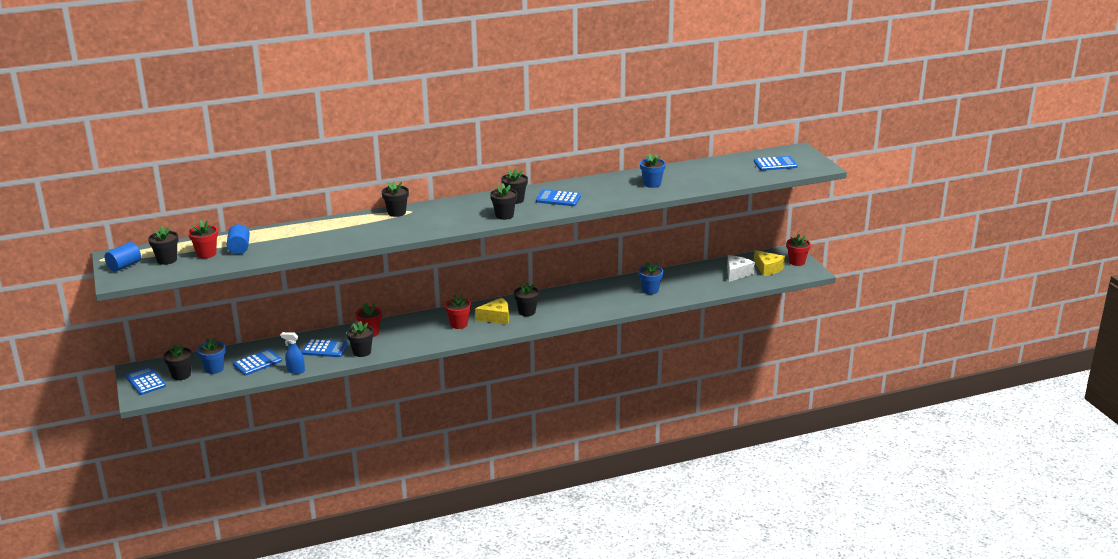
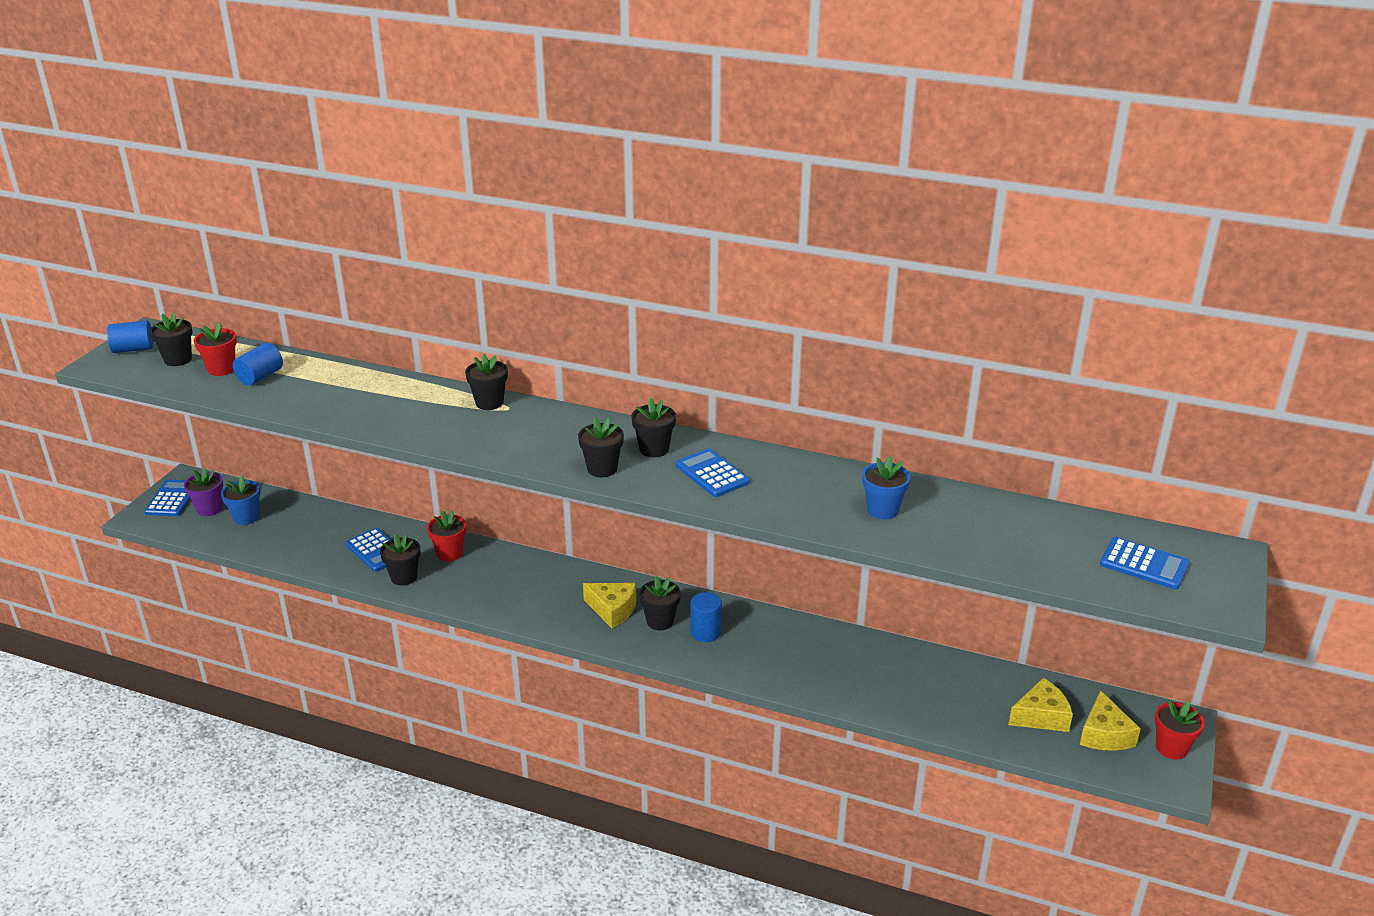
camera: 40 degrees right, 5 degrees up
(181, 375) = (209, 509): black flower pot -> purple flower pot
(257, 363) = (292, 532): blue calculator -> none
(295, 370) = (309, 565): blue spray bottle -> none
(459, 324) = (557, 595): red flower pot -> none
(555, 306) = (705, 632): none -> blue cylinder
(650, 290) = (868, 675): blue flower pot -> none
(737, 273) = (1041, 716): white cheese -> yellow cheese

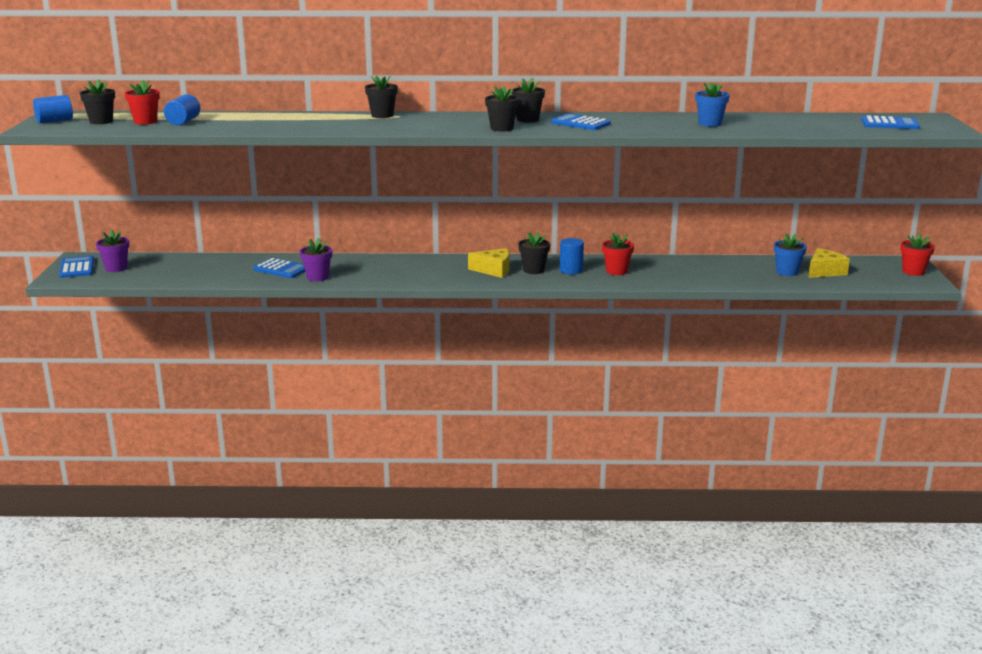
camera: 20 degrees left, 10 degrees down
(246, 517) = (153, 268): blue flower pot -> blue flower pot (787, 272)
(404, 577) = (317, 277): black flower pot -> purple flower pot
(449, 553) = (342, 263): red flower pot -> red flower pot (616, 271)
(1104, 734) = (869, 272): yellow cheese -> none

